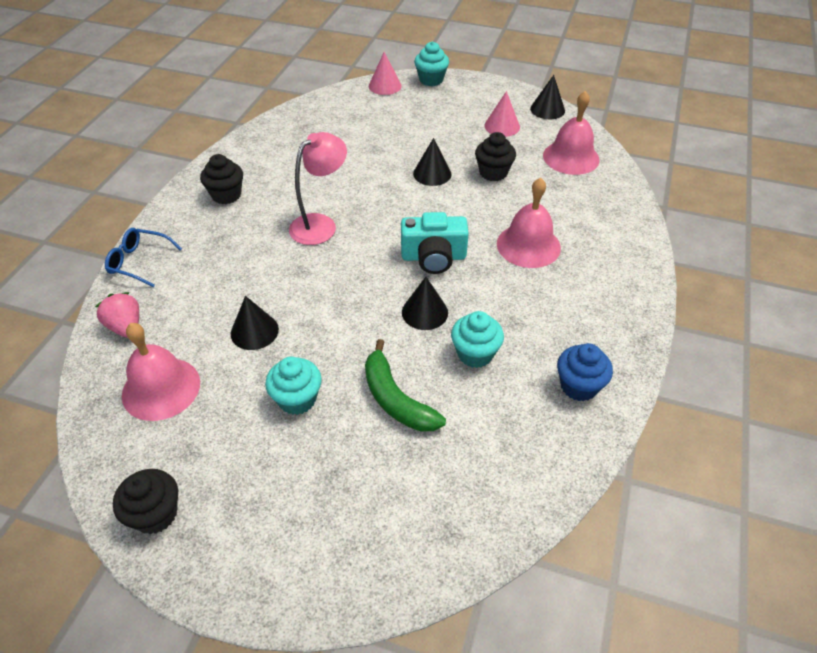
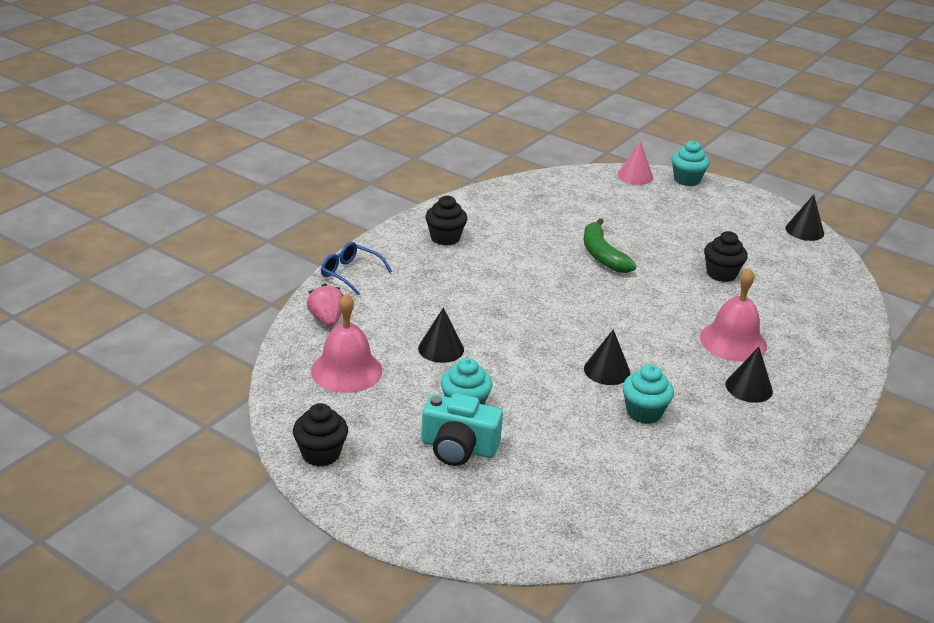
camera: 15 degrees right, 15 degrees down
(320, 224) = (529, 280): pink lamp -> none
(396, 399) = (555, 427): green banana -> green banana (602, 255)
(432, 173) = (656, 262): black cone -> black cone (749, 387)
(433, 257) = (632, 330): turquoise camera -> turquoise camera (458, 448)
(502, 126) = (747, 236): pink cone -> none
(571, 157) = (811, 278): pink bell -> none
(579, 386) = (736, 460): blue cupcake -> none

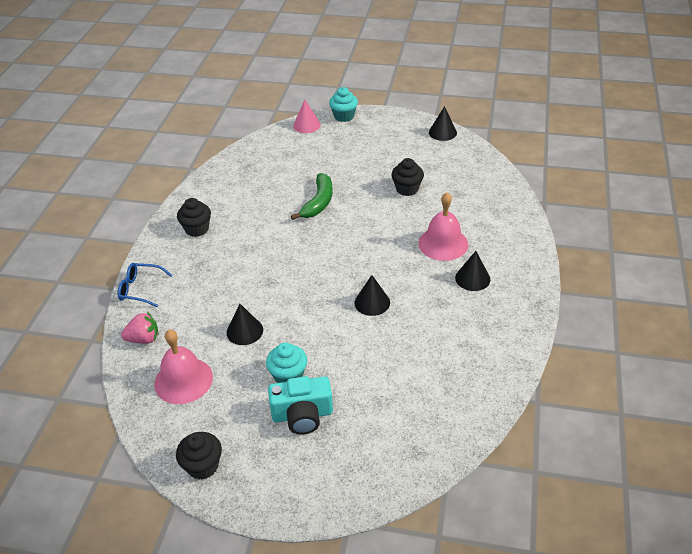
camera: 20 degrees left, 10 degrees up
(326, 319) = (144, 339): pink strawberry -> pink strawberry turned 120 degrees clockwise
(602, 255) = (318, 202): green banana -> green banana turned 120 degrees counterclockwise
(644, 412) = (415, 328): turquoise cupcake -> none

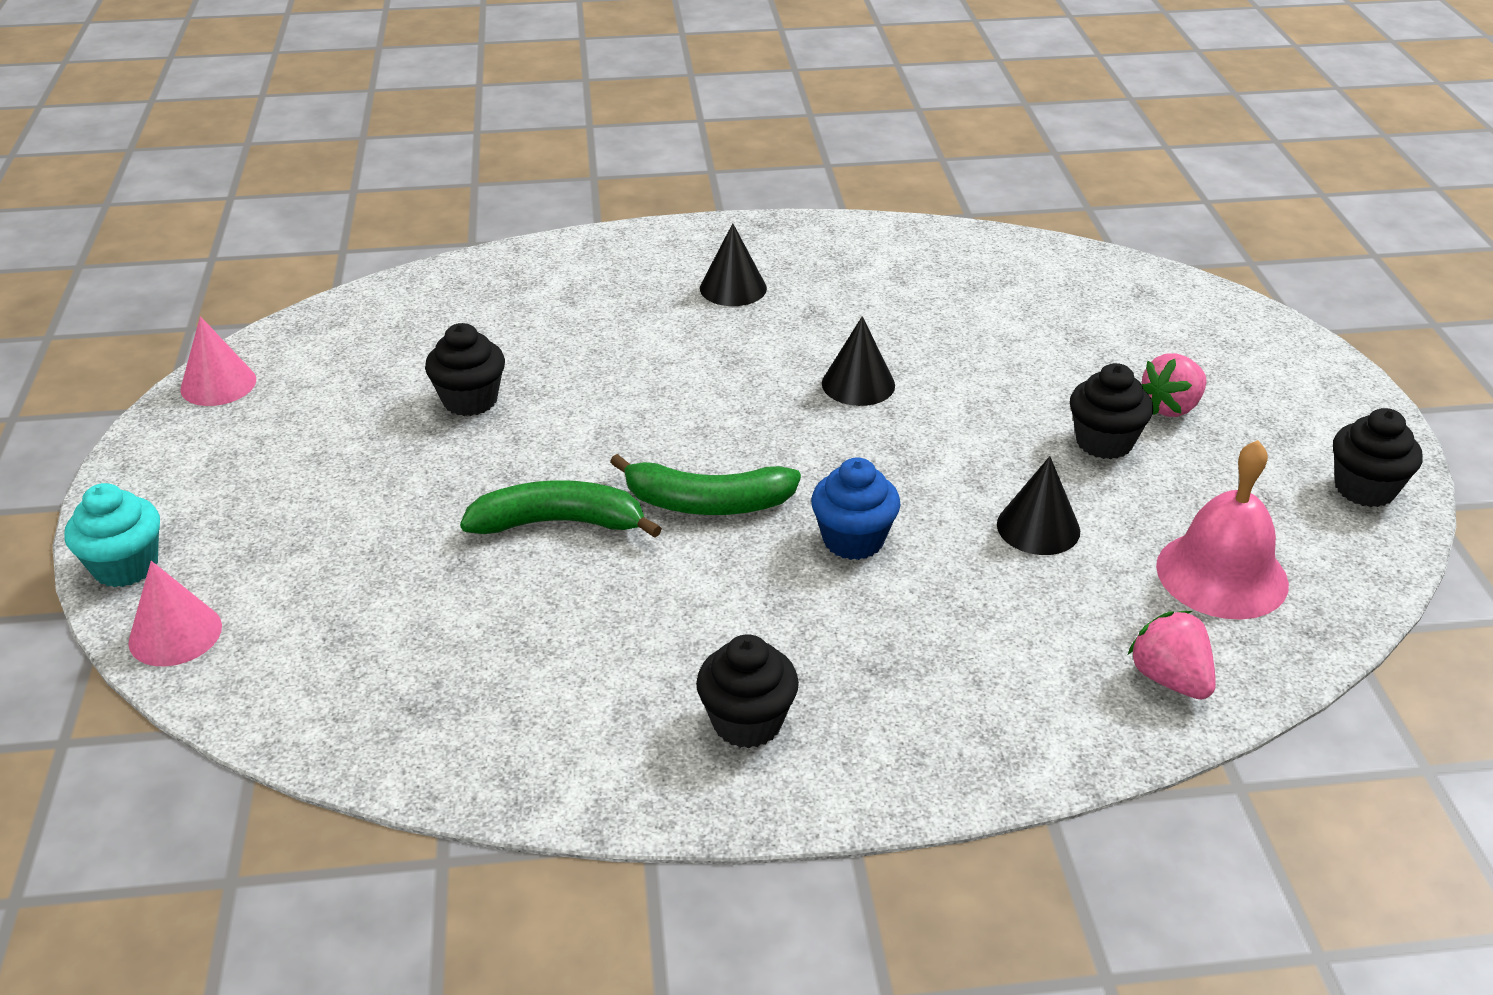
camera: 110 degrees left, 5 degrees down
(140, 289) = (1027, 752): blue glasses -> none
(268, 274) = (853, 540): none -> blue cupcake
(288, 376) = (1104, 442): turquoise cupcake -> black cupcake
(302, 415) = (1171, 407): turquoise camera -> pink strawberry
(311, 240) = (707, 503): none -> green banana
(442, 132) = (218, 384): black cone -> pink cone
(443, 243) = (646, 330): pink bell -> none

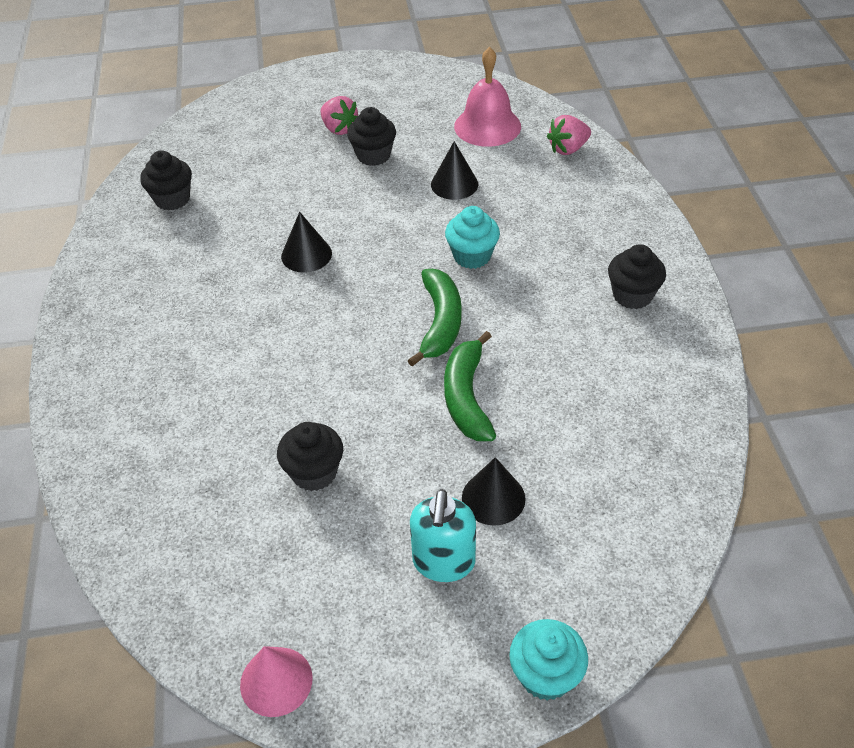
camera: 90 degrees left, 10 degrees up
(175, 634) = (617, 611): pink cone -> none
(306, 495) = (443, 562): none -> turquoise soap dispenser
(733, 288) = (167, 323): black cone -> black cone (493, 498)
(853, 540) = (472, 256): blue cupcake -> turquoise cupcake
(1364, 489) = (414, 75): black cupcake -> black cupcake (172, 199)

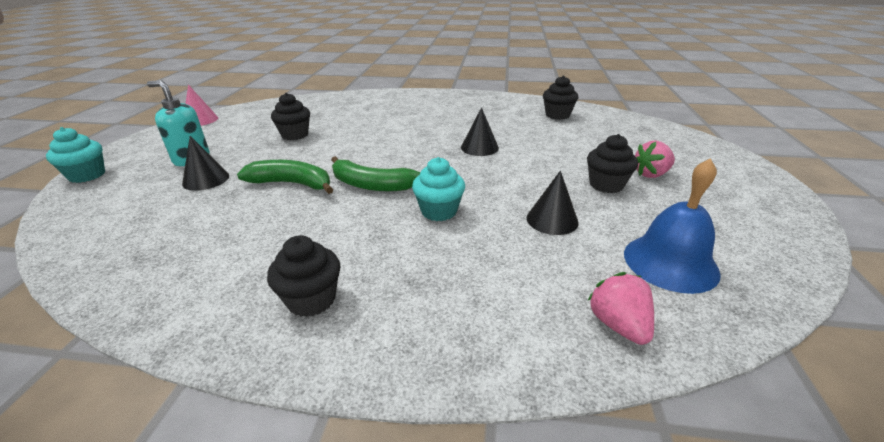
camera: 105 degrees right, 15 degrees down
(487, 126) = (670, 262): pink bell -> blue bell

